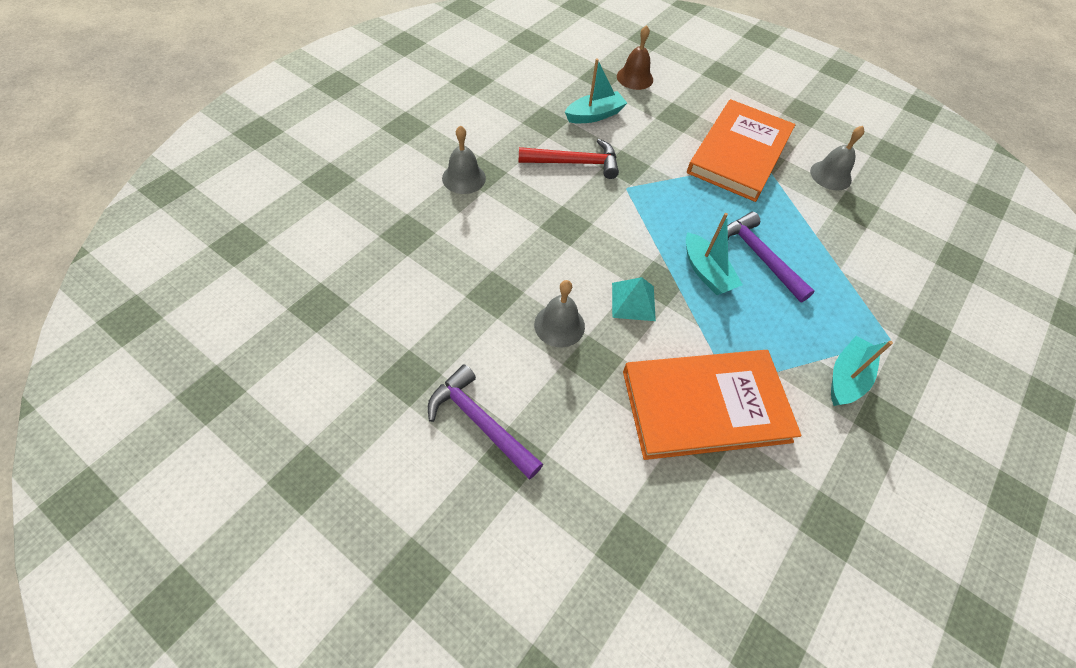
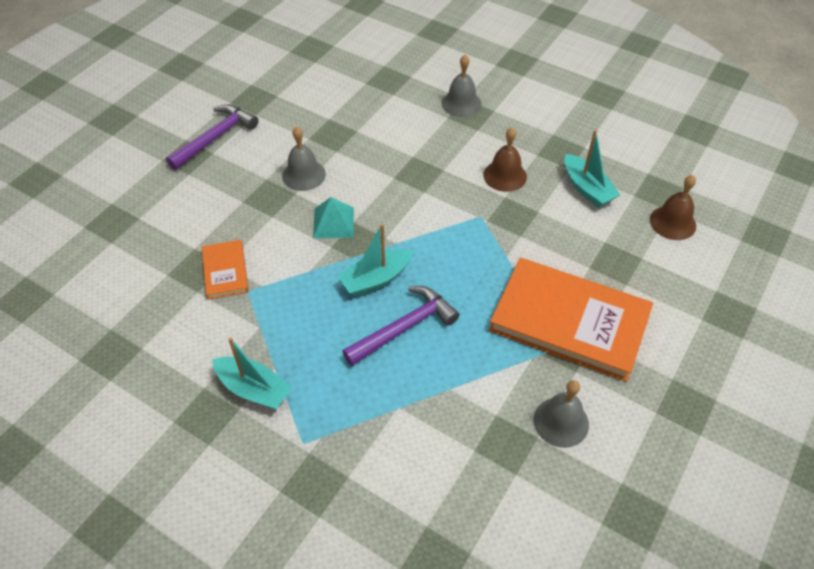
camera: 90 degrees right, 5 degrees down
(574, 163) = (505, 175): red hammer -> brown bell
(705, 405) = (225, 271): orange book -> orange book, size x0.47

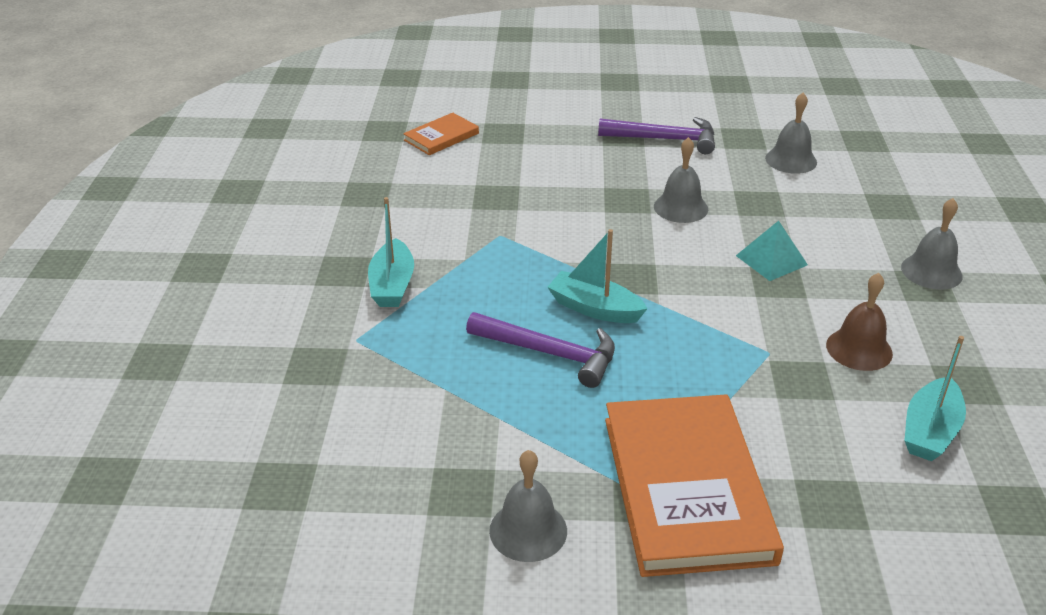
camera: 60 degrees right, 15 degrees down
(225, 271) = (510, 213): orange book -> orange book (441, 137)
(301, 92) = (791, 160): none -> grey bell
(333, 222) = (639, 251): turquoise pyramid -> turquoise pyramid (771, 260)
(672, 222) = (976, 543): brown bell -> none

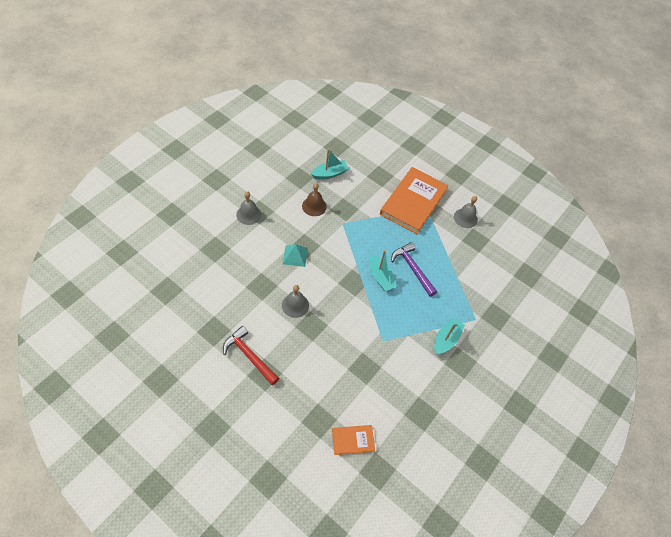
camera: 150 degrees left, 20 degrees up
(664, 139) = (249, 356): purple hammer -> red hammer
(791, 160) = (215, 301): grey bell -> none

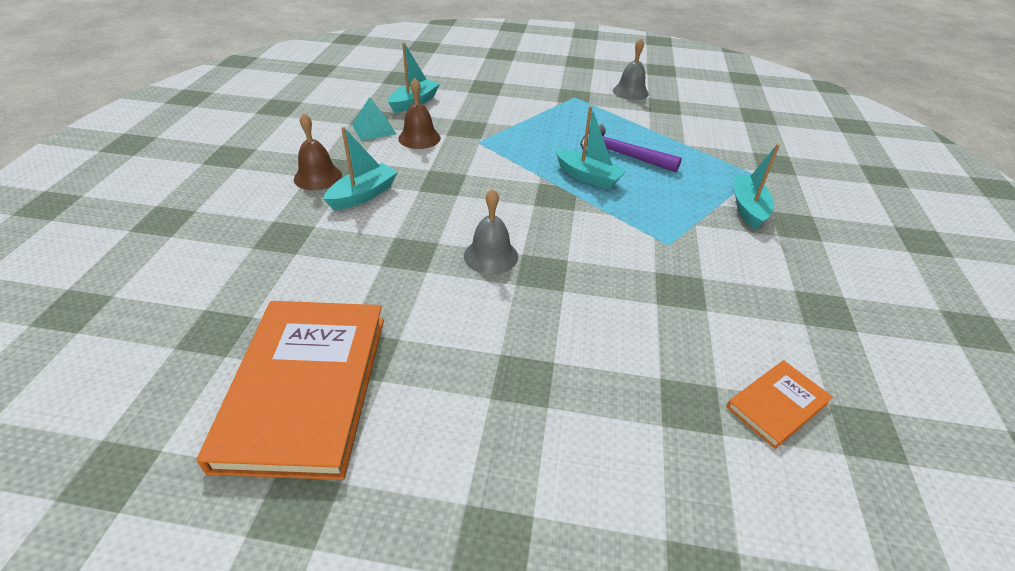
camera: 25 degrees left, 15 degrees down
(248, 214) = (318, 177): grey bell -> brown bell
(249, 356) = (469, 363): red hammer -> none
(262, 237) = (363, 195): none -> turquoise boat
(295, 256) = (436, 198): turquoise pyramid -> turquoise pyramid (374, 129)
(413, 202) = (552, 97): orange book -> orange book (304, 388)

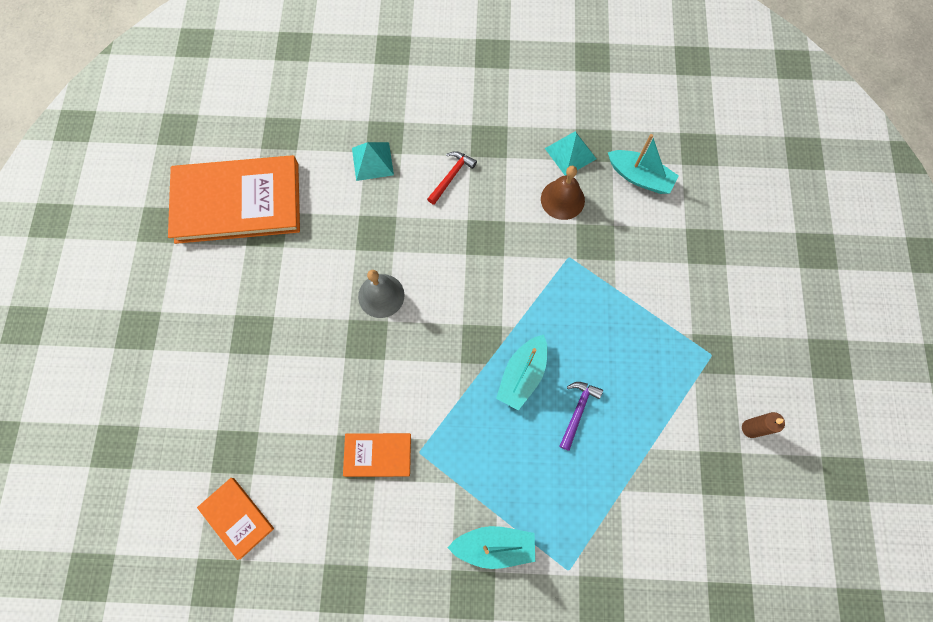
camera: 85 degrees right, 30 degrees up
(312, 249) = (372, 161): none -> turquoise pyramid
(318, 177) = (472, 132): brown bell -> none
(363, 195) = (451, 176): turquoise boat -> red hammer
(621, 154) = (577, 411): purple hammer -> purple hammer, size x0.61
(630, 92) = (750, 428): grey bell -> brown candle
(676, 273) = (378, 455): none -> orange book

